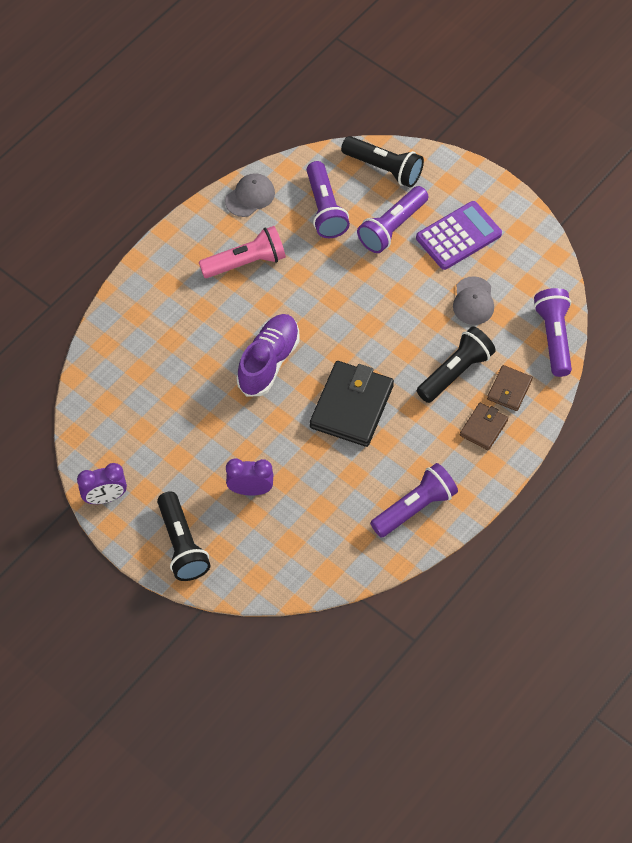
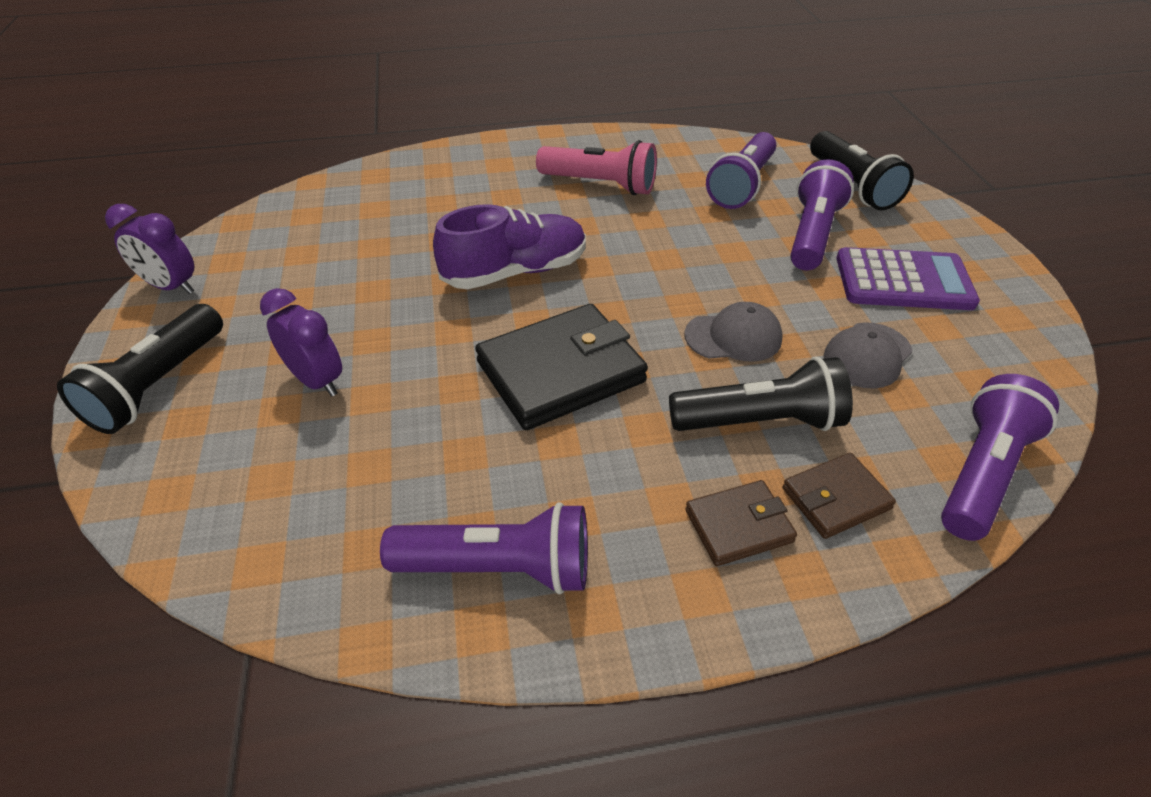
camera: 40 degrees right, 15 degrees down
(250, 196) = (667, 144): grey cap -> grey cap (733, 337)
(392, 227) = (812, 234): purple flashlight -> purple flashlight turned 120 degrees clockwise

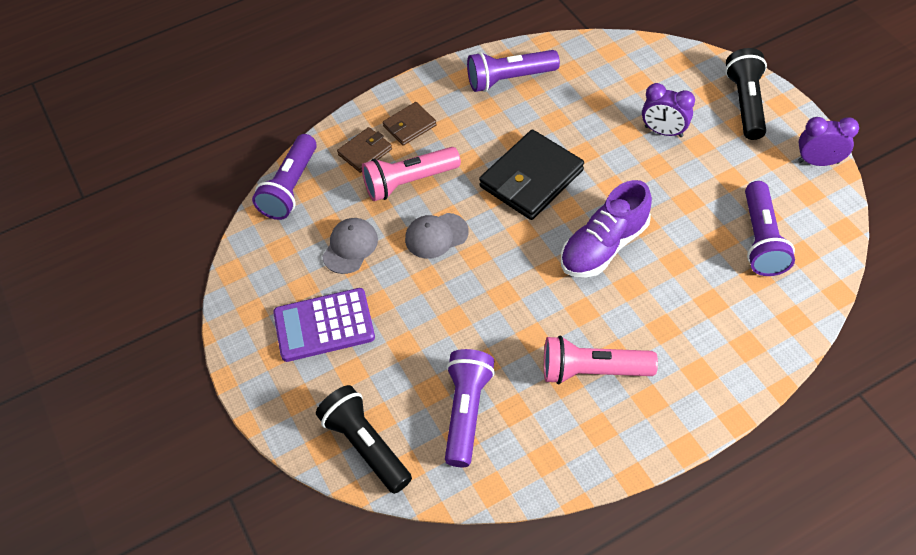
camera: 165 degrees right, 10 degrees up
(760, 421) = (408, 182): black flashlight -> pink flashlight
(812, 234) = (396, 360): purple flashlight -> purple flashlight (761, 240)

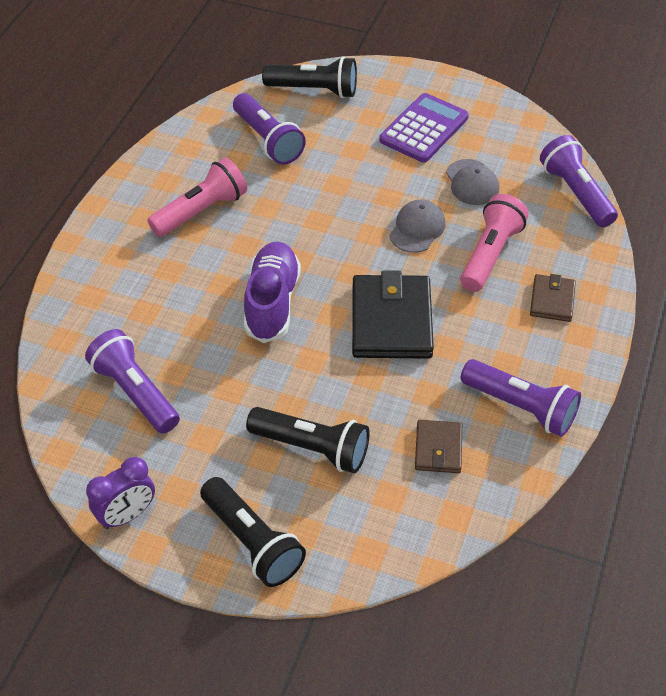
camera: 135 degrees right, 5 degrees down
(365, 152) = (558, 255): brown wallet -> brown wallet (438, 449)
(509, 79) = (521, 407): purple flashlight -> purple flashlight turned 90 degrees clockwise
(663, 131) = (312, 448): purple clock -> black flashlight

